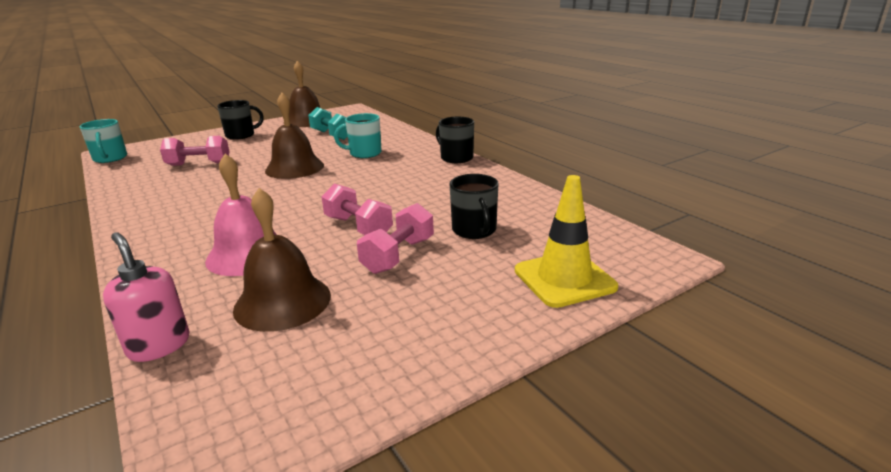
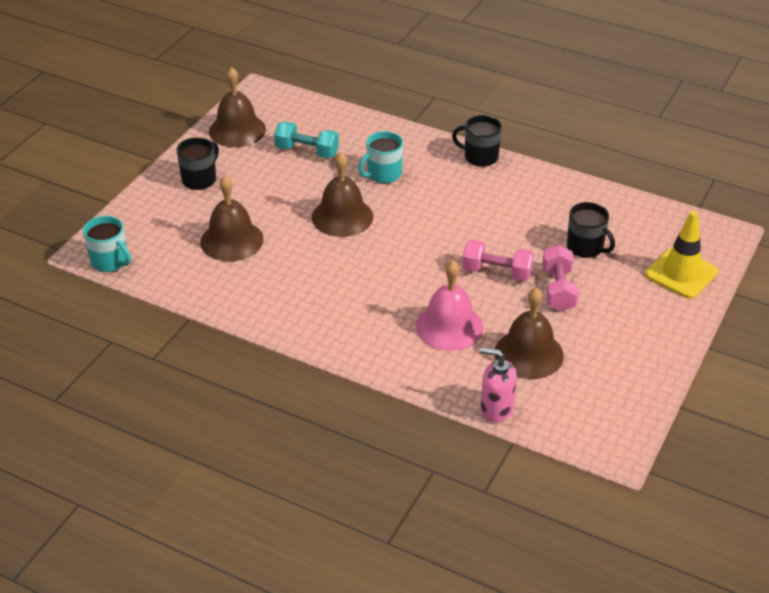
camera: 30 degrees left, 15 degrees up
(199, 164) = (231, 240): pink dumbbell -> brown bell

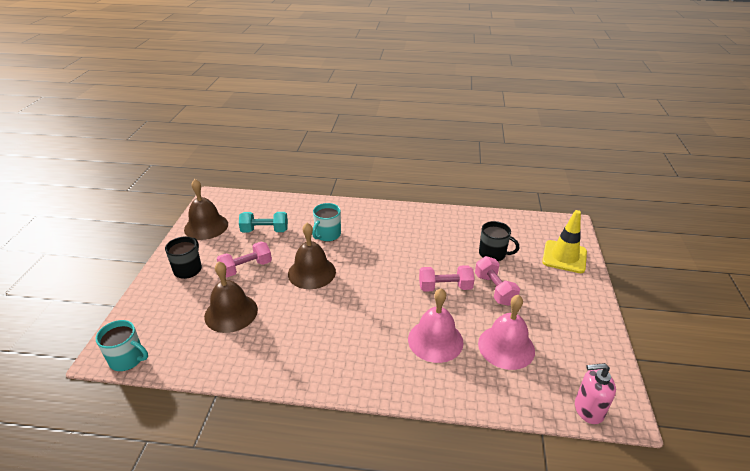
camera: 20 degrees left, 5 degrees down
(267, 193) = (246, 268): none -> pink dumbbell
(480, 157) = (387, 209): black mug -> none
(496, 409) = (512, 404): pink soap dispenser -> pink soap dispenser (588, 410)
(528, 354) = (506, 347): brown bell -> pink bell

